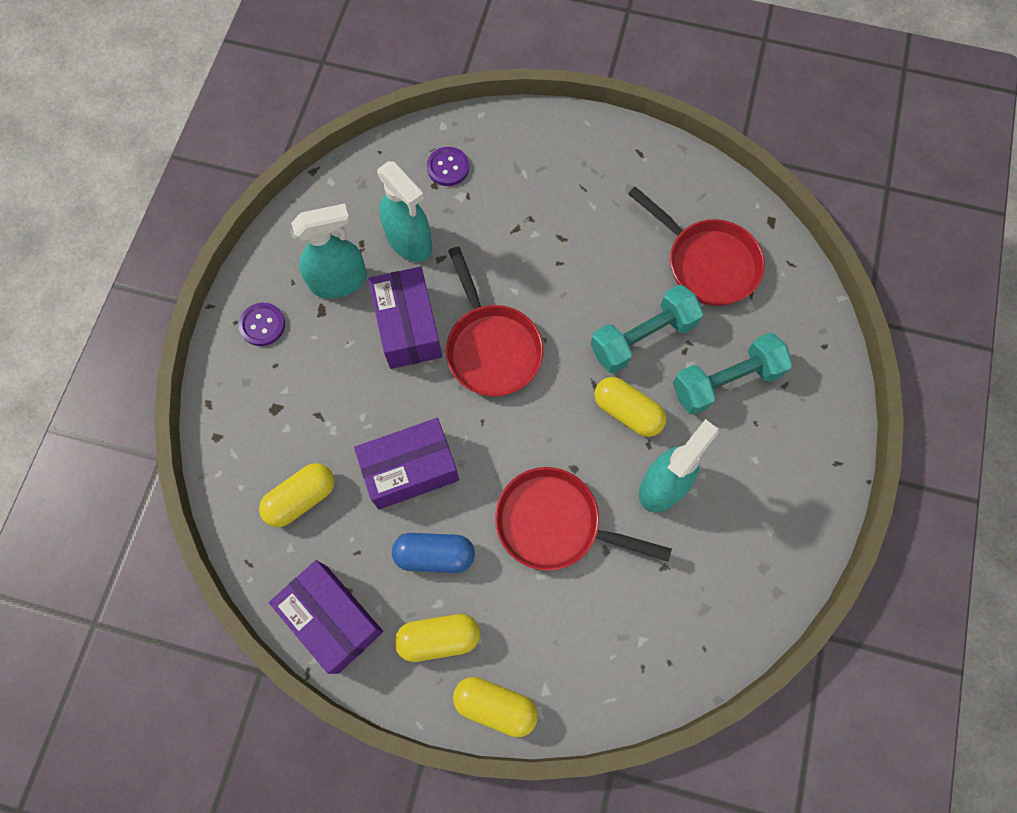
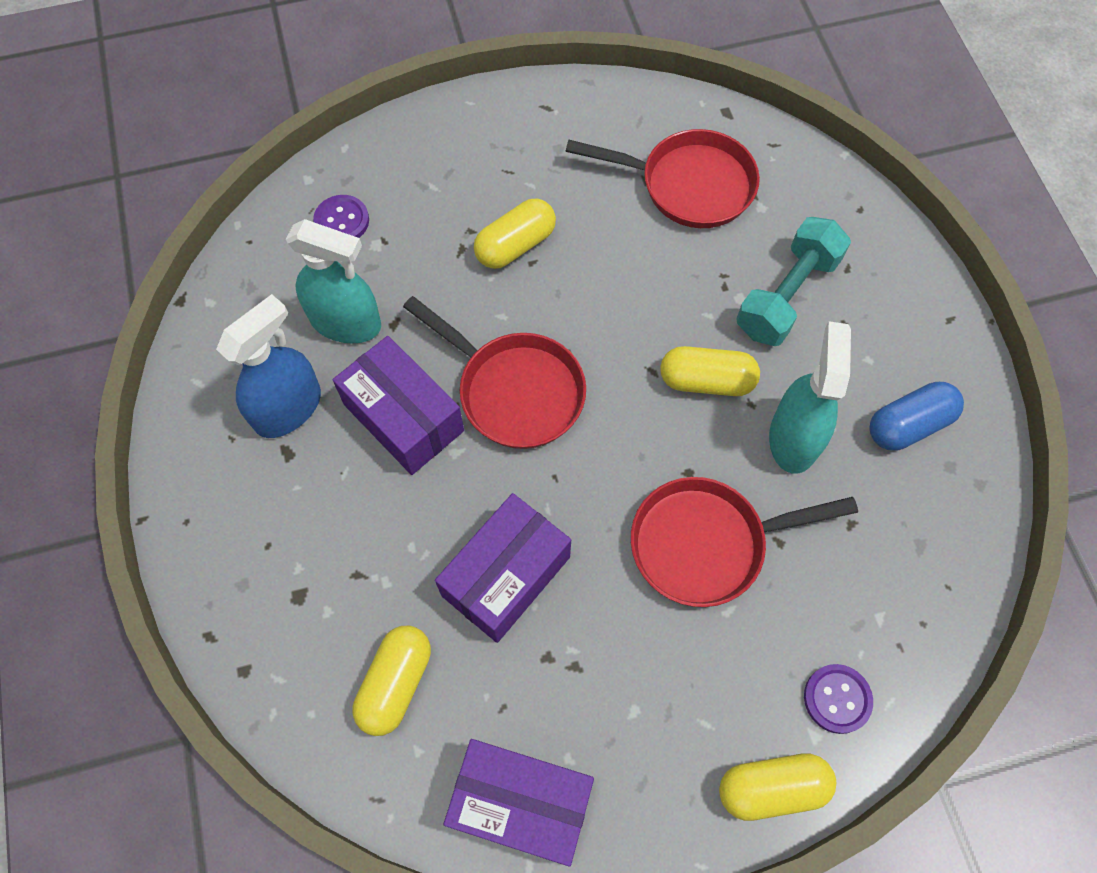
camera: 30 degrees left, 5 degrees down
(262, 325) = (223, 507): purple button -> purple button (837, 699)
(339, 281) = (288, 408): turquoise spray bottle -> blue spray bottle
(434, 555) = (595, 657): blue capsule -> blue capsule (908, 424)
(439, 638) = (660, 750): yellow capsule -> yellow capsule (515, 245)
(643, 338) = (672, 295): turquoise dumbbell -> none

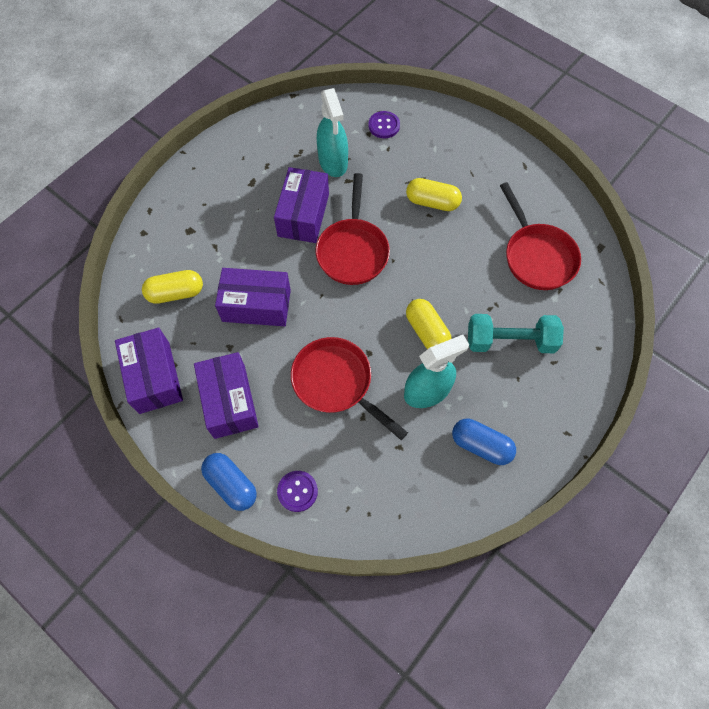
camera: 55 degrees right, 0 degrees up
(288, 408) = (273, 168): blue spray bottle -> none
(638, 711) = (229, 401): none -> purple box
(771, 787) = (231, 484): yellow capsule -> blue capsule

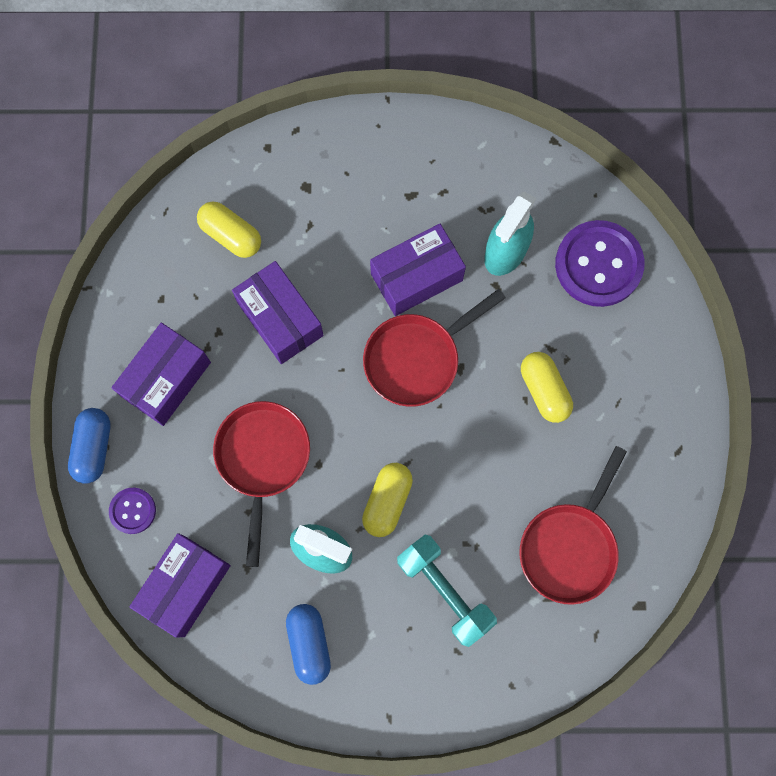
camera: 50 degrees right, 10 degrees up
(154, 377) = (135, 293): purple box -> purple box (185, 586)
(384, 126) = (598, 265): purple button -> purple button, size x1.99

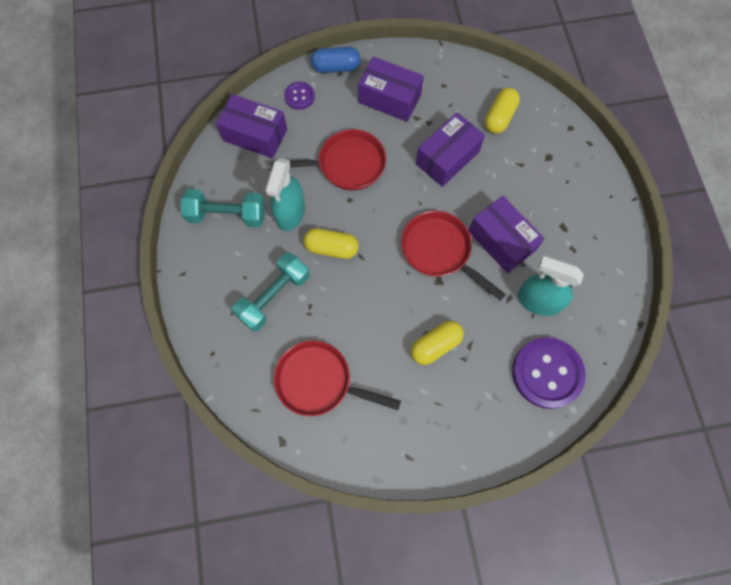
camera: 80 degrees right, 5 degrees down
(309, 643) = (227, 215): blue capsule -> turquoise dumbbell

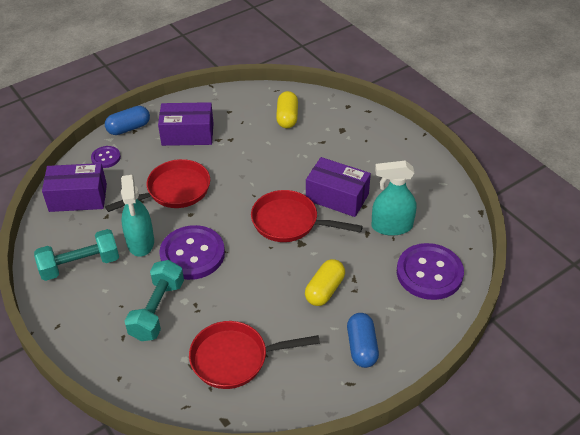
camera: 25 degrees left, 25 degrees down
(331, 248) = (192, 254): yellow capsule -> purple button
(439, 424) = (361, 347): none -> blue capsule
(447, 158) = (259, 157): purple box -> none

